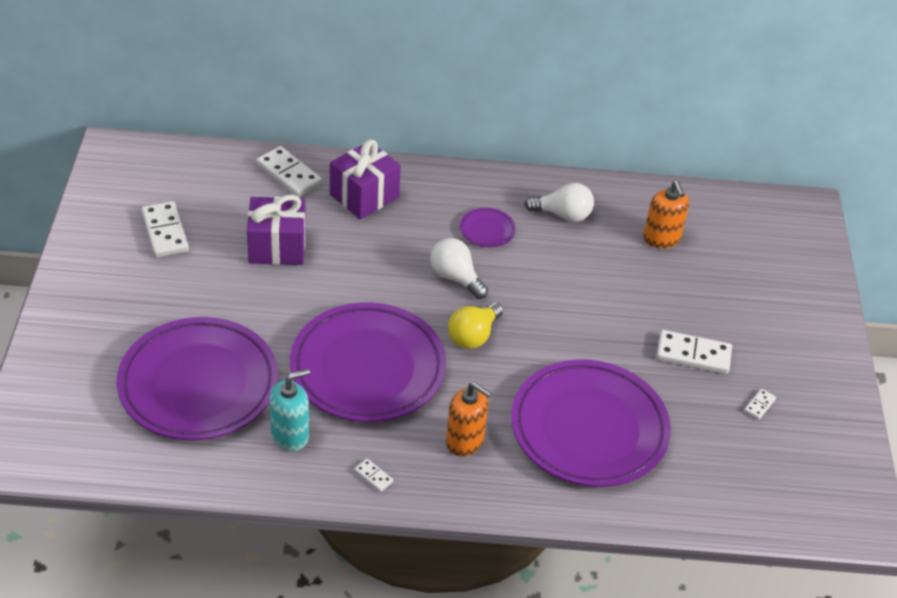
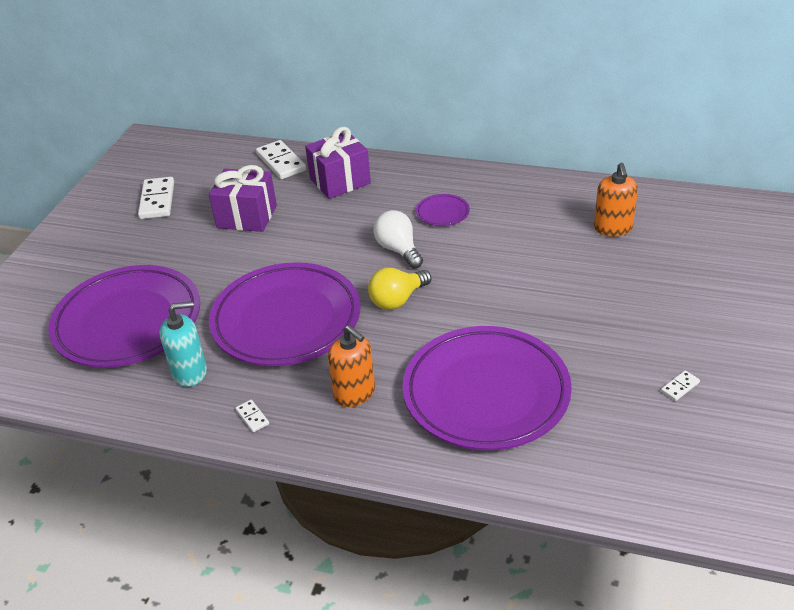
camera: 20 degrees right, 5 degrees down
(563, 215) = (520, 204): white light bulb -> none
(693, 355) = (618, 333): white domino -> none

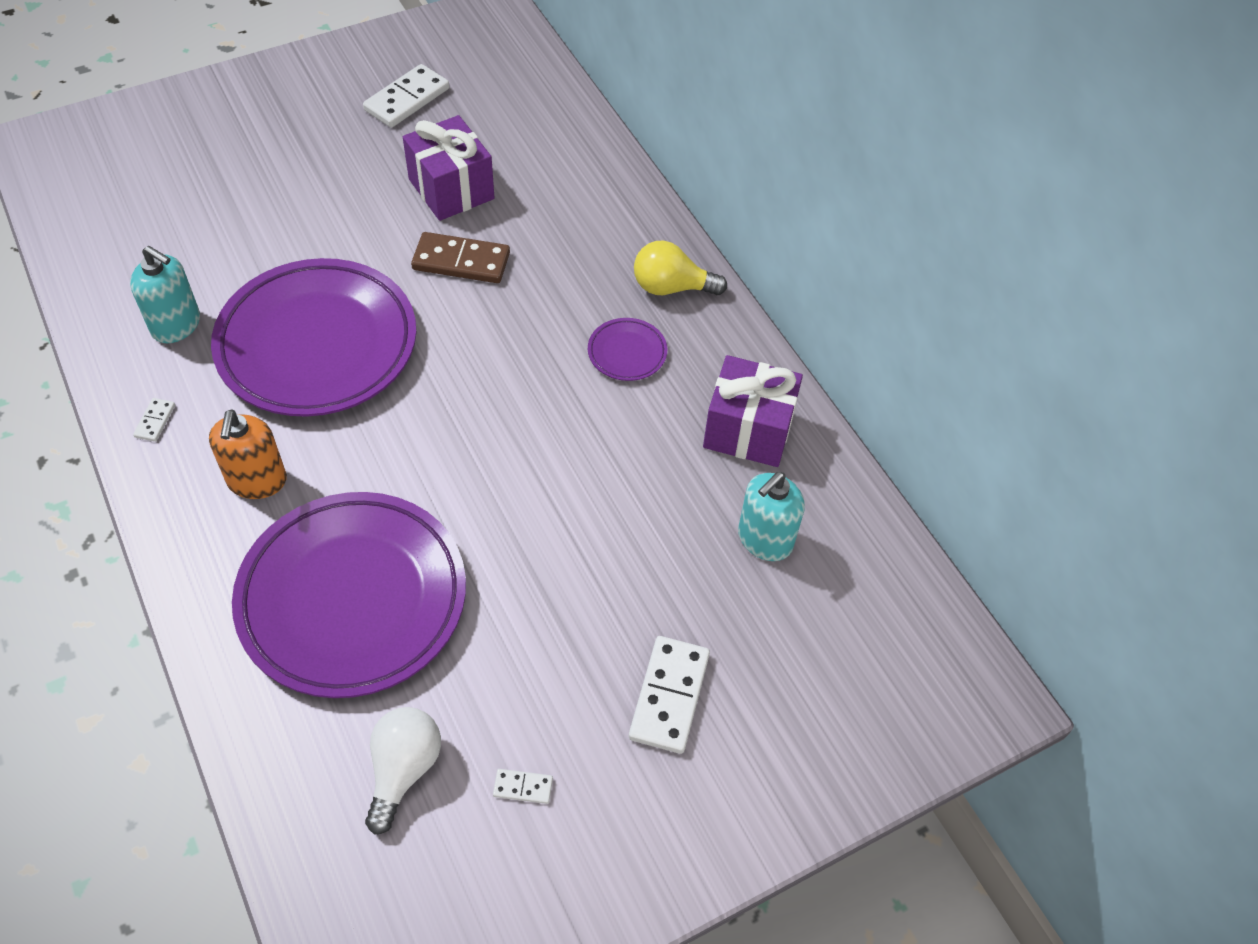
camera: 40 degrees right, 15 degrees up
(128, 322) = (205, 223): purple plate -> none
(281, 162) = (573, 147): white domino -> white domino (669, 696)
(303, 238) = (461, 261): none -> brown domino
(340, 181) = (592, 221): purple gift -> purple gift (748, 430)
(397, 300) = (435, 416): yellow light bulb -> yellow light bulb (671, 287)
(398, 250) = (521, 358): white light bulb -> white light bulb (403, 769)
(613, 228) = (764, 539): orange soap dispenser -> turquoise soap dispenser

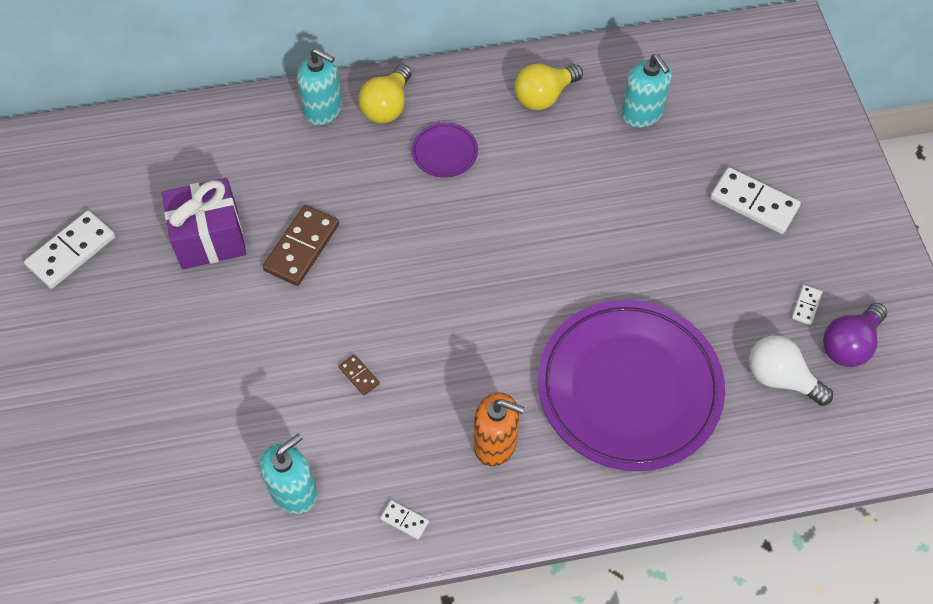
camera: 70 degrees left, 5 degrees up
(317, 344) = (359, 375): purple plate -> brown domino
(407, 99) = (71, 251): white domino -> white domino turned 75 degrees clockwise
(475, 852) = (849, 344): none -> purple light bulb
(645, 235) = (323, 109): none -> turquoise soap dispenser
(748, 430) = (544, 96): purple gift -> yellow light bulb

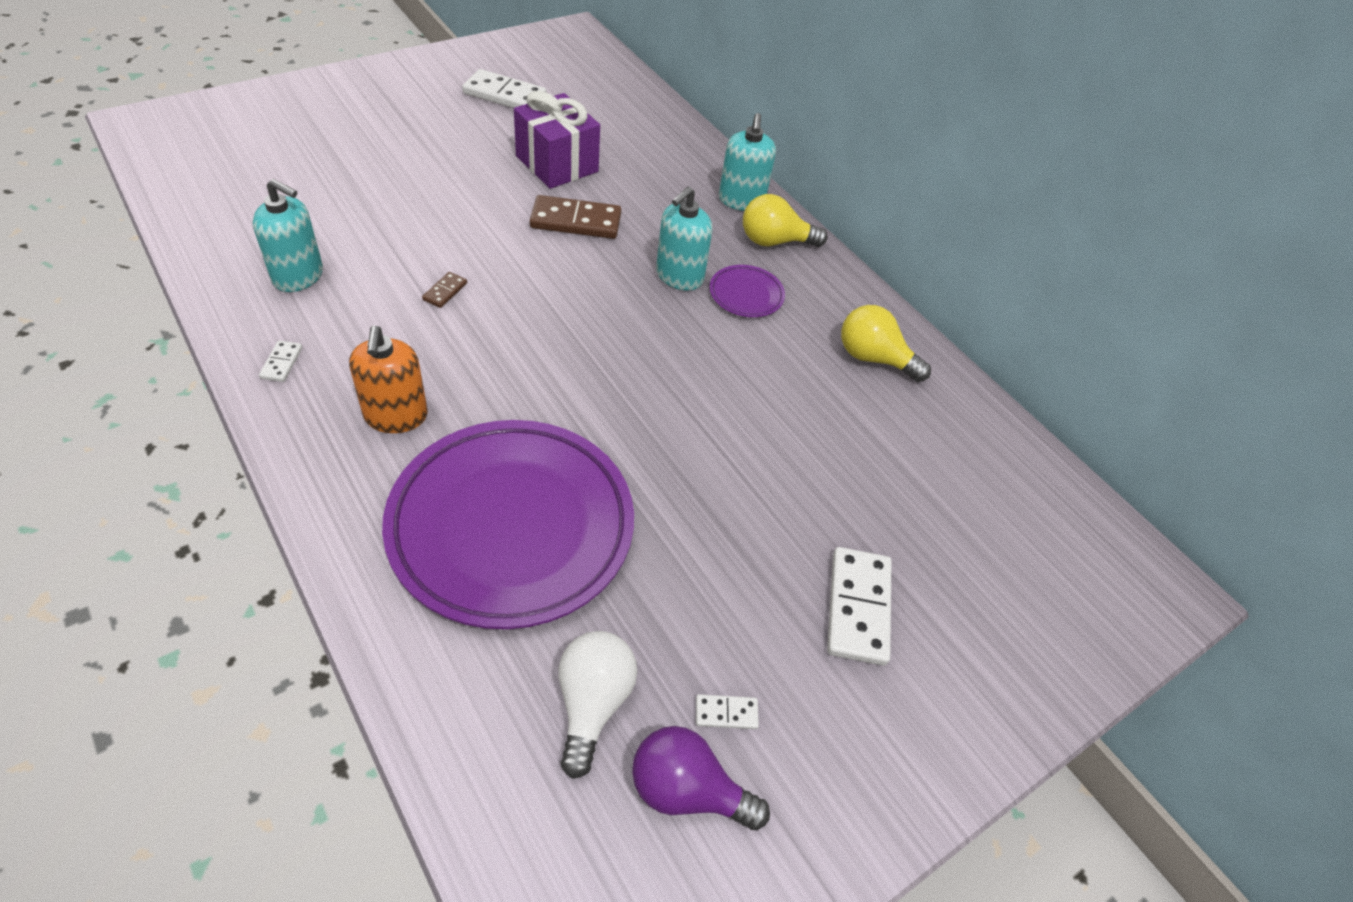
camera: 60 degrees right, 10 degrees down
(642, 114) = (913, 453): turquoise soap dispenser -> turquoise soap dispenser (679, 276)

